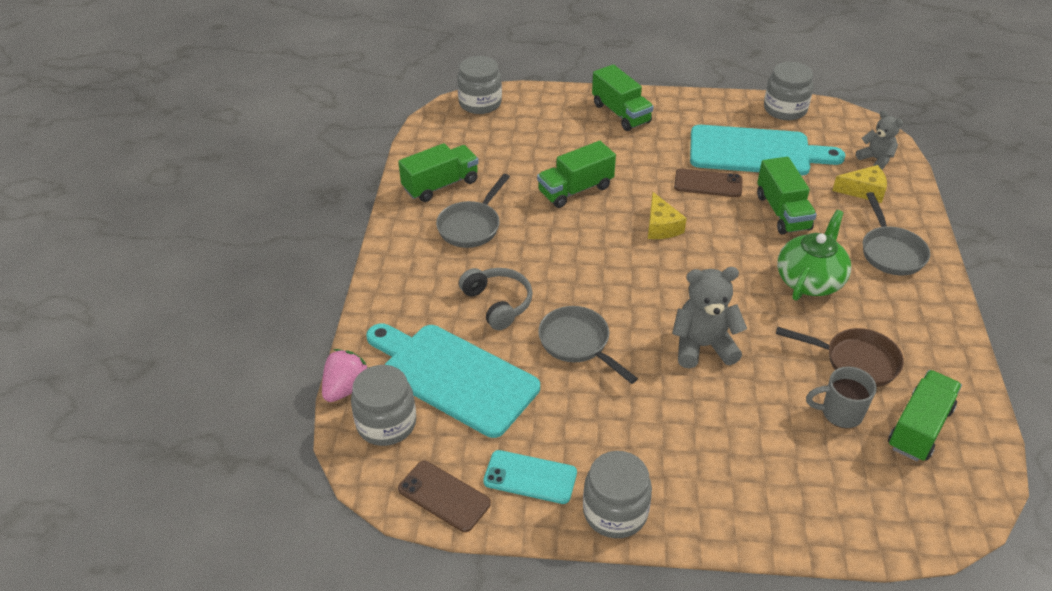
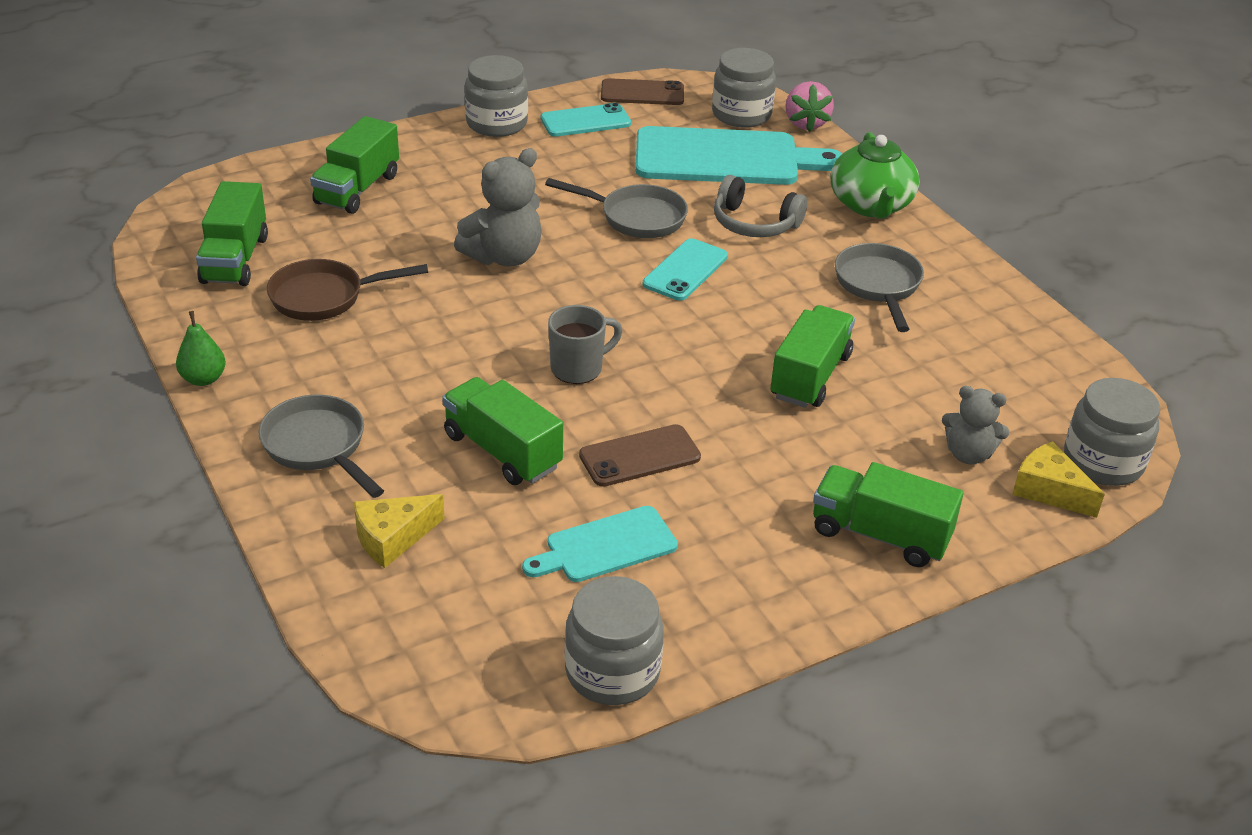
camera: 145 degrees right, 5 degrees down
(440, 185) = (979, 319): green truck -> green truck (357, 189)
(583, 284) = (685, 270): none -> turquoise phone
(661, 226) = (654, 368): yellow cheese -> yellow cheese (1049, 490)
(756, 152) = (605, 546): turquoise cutting board -> turquoise cutting board, size x0.54
(810, 280) = (417, 368): green teapot -> green teapot (871, 205)
(840, 413) = (325, 246): grey mug -> grey mug (578, 368)
(876, 159) = (392, 615): grey teddy bear -> grey teddy bear (968, 454)
(958, 324) = (203, 379): none -> green pear

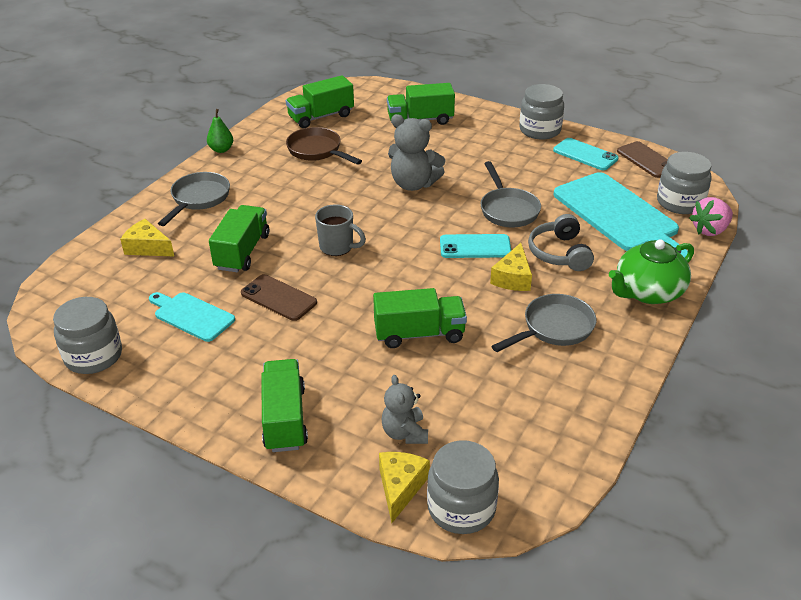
camera: 60 degrees right, 0 degrees up
(769, 272) = (513, 278): none -> yellow cheese

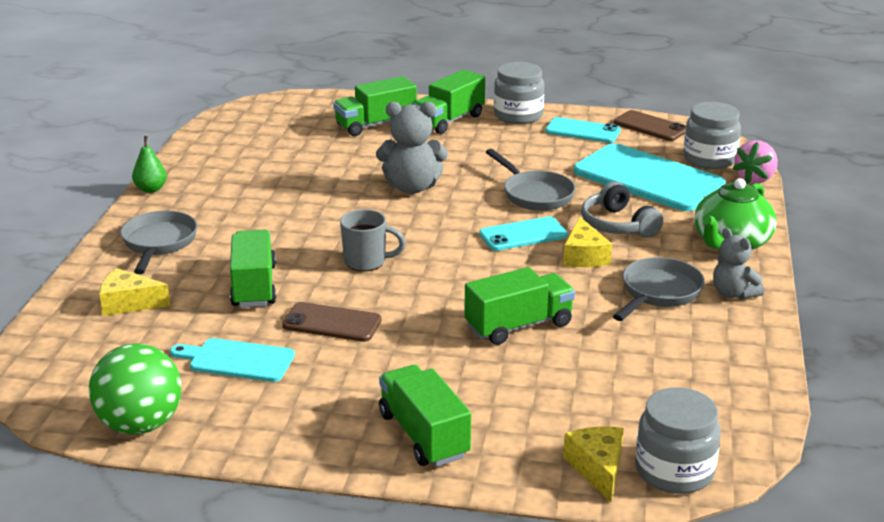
camera: 20 degrees left, 10 degrees down
(93, 356) = (140, 425): grey jar -> green ball
(317, 151) = (273, 172): brown pan -> none
(321, 117) = (253, 138): green truck -> green truck (449, 121)
(405, 433) = (567, 419): grey teddy bear -> grey teddy bear (733, 293)

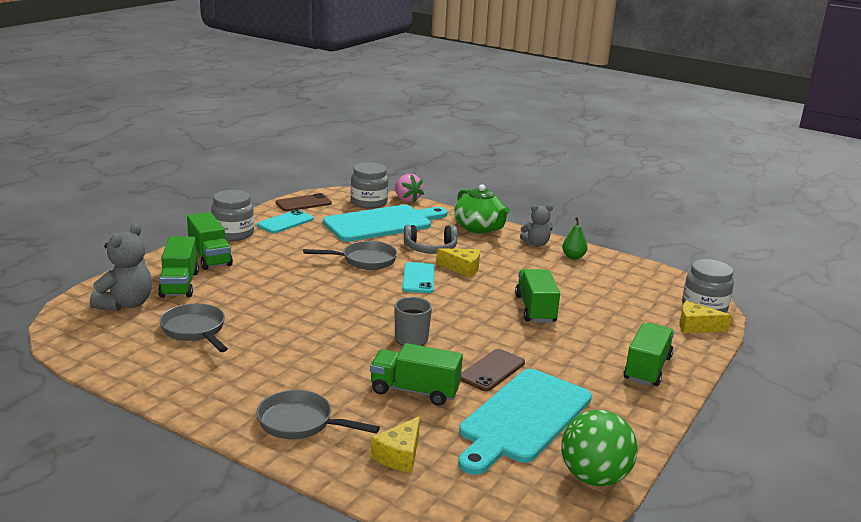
camera: 70 degrees left, 5 degrees down
(151, 189) = (183, 409): green pear -> green pear (573, 257)
(237, 360) = (522, 419): turquoise cutting board -> turquoise cutting board, size x1.85
(412, 187) = (309, 296): grey teddy bear -> grey teddy bear (126, 304)
(423, 435) = (647, 369): green truck -> green truck turned 120 degrees clockwise
(658, 293) = (522, 261): grey pan -> grey pan (195, 330)

